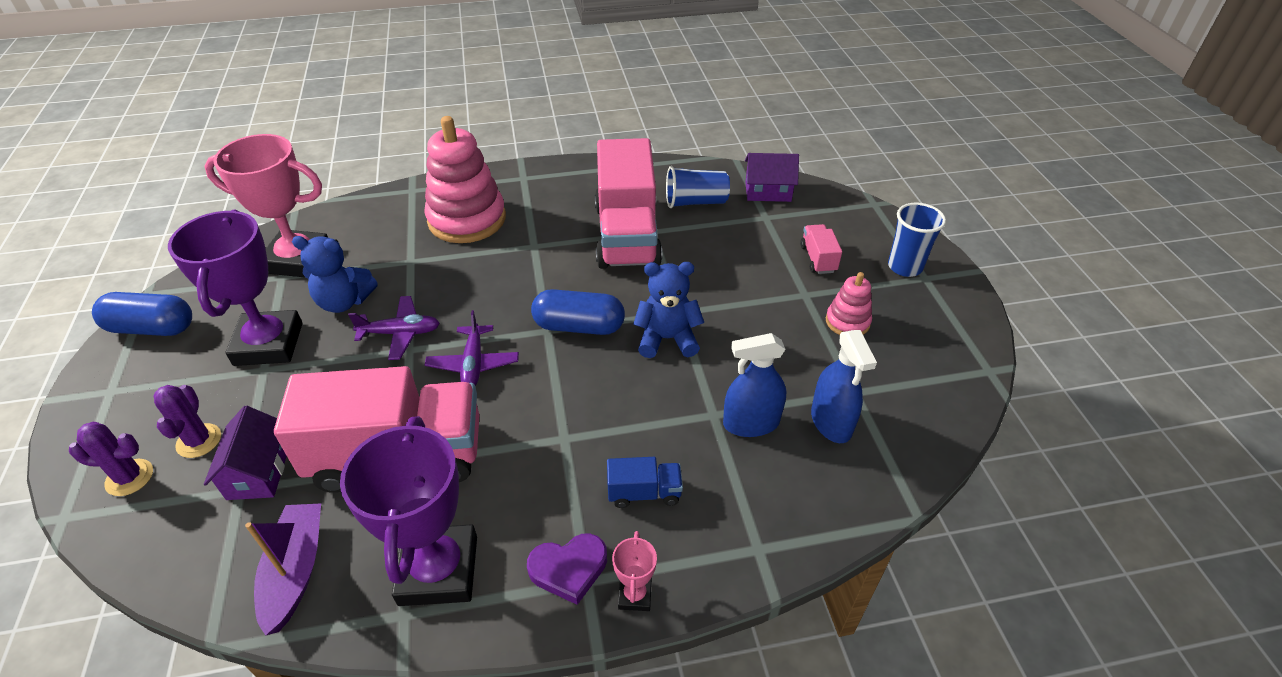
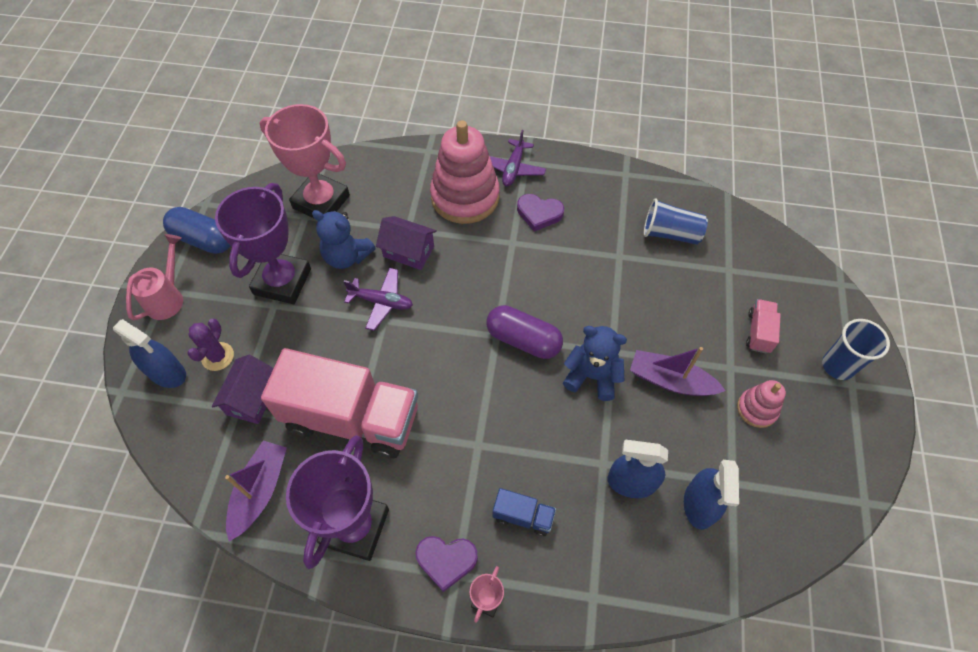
camera: 20 degrees right, 15 degrees up
(113, 398) = (167, 298): none -> pink watering can
(129, 477) = (167, 373): purple cactus -> blue spray bottle
(473, 364) = (429, 350): purple plane -> purple plane (513, 168)
(553, 216) = (539, 213): none -> purple heart
(579, 326) = (523, 340): blue capsule -> purple capsule
(627, 235) = (596, 254): pink truck -> none
(750, 321) = (670, 380): none -> purple boat
(768, 192) = (743, 240): purple house -> purple house (408, 251)

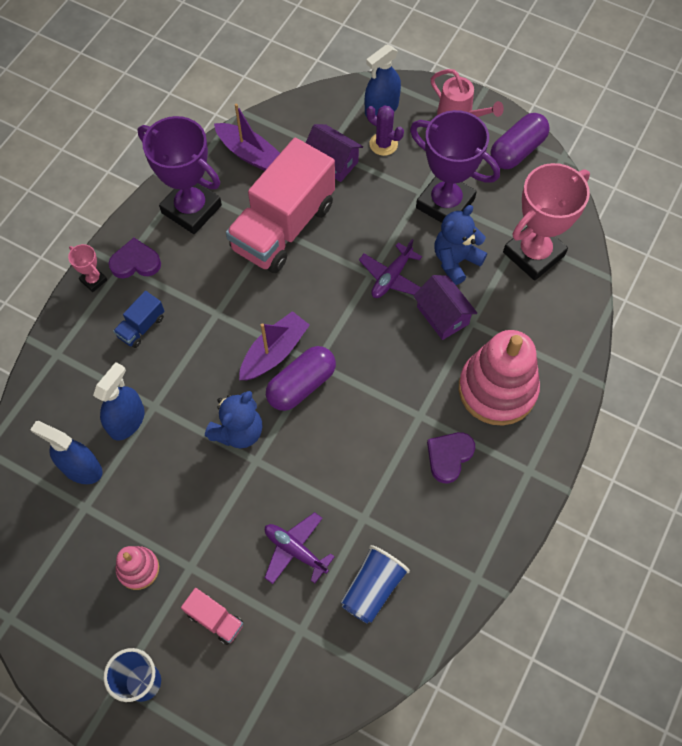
camera: 110 degrees right, 5 degrees up
(203, 240) = (517, 150): blue capsule -> purple capsule
(408, 251) = (442, 315): purple house -> purple house turned 75 degrees counterclockwise
(446, 560) = (135, 262): purple heart -> purple heart turned 60 degrees clockwise
(513, 168) = (523, 453): purple plane -> purple plane (295, 550)
(670, 380) = (202, 501): purple boat -> purple boat (274, 352)

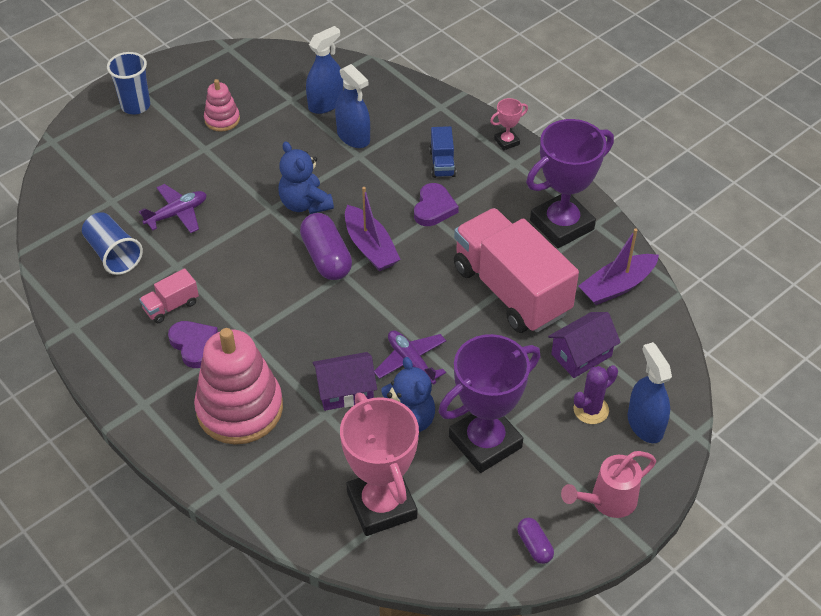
camera: 110 degrees right, 15 degrees down
(135, 262) = (515, 173): purple heart -> purple heart (434, 208)
(141, 327) = (442, 163): blue truck -> blue truck turned 150 degrees counterclockwise
(215, 619) = (154, 153): pink truck -> pink truck (171, 306)
(517, 150) = (534, 545): purple capsule -> purple capsule, size x0.53

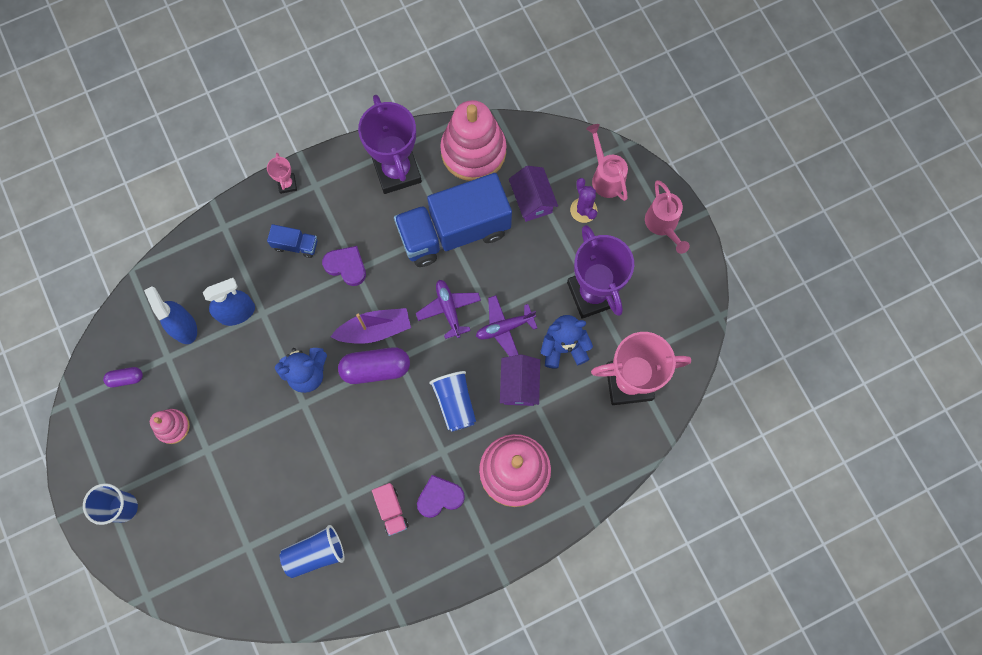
camera: 75 degrees left, 25 degrees up
(177, 214) = (283, 489): purple plane -> purple plane (449, 309)
(306, 335) = (455, 403): none -> blue cup
(511, 290) = (454, 231): pink truck -> blue truck
(534, 545) = (686, 285): purple capsule -> purple capsule (126, 378)
(617, 286) = (473, 151): purple boat -> pink stacking toy
(645, 424) = (605, 177): blue spray bottle -> pink watering can

